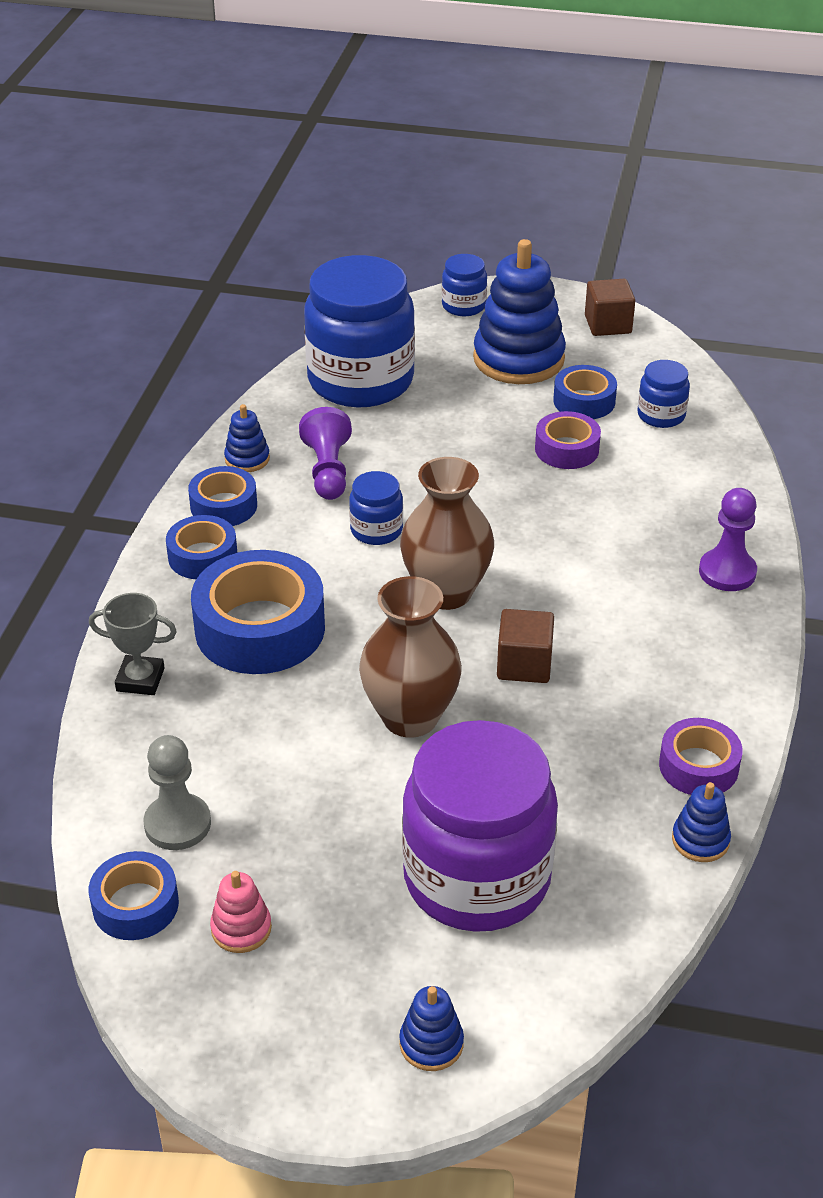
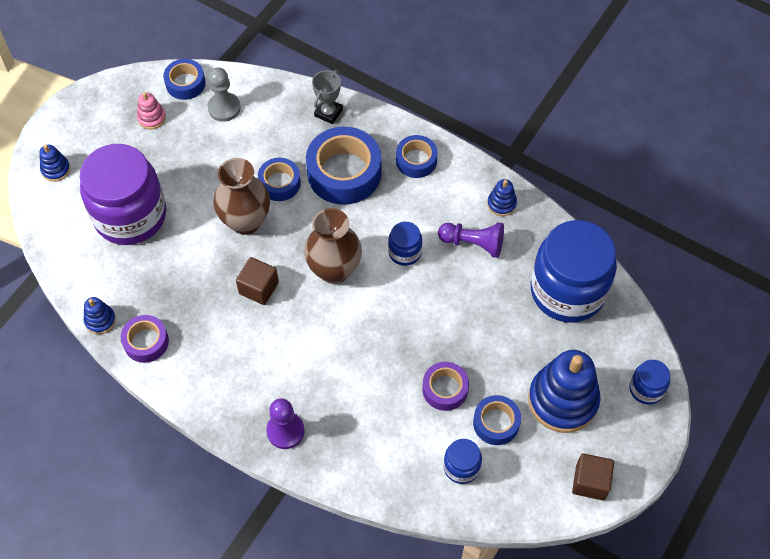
camera: 110 degrees right, 20 degrees up
(223, 506) = (459, 181): blue tape -> blue tape (279, 183)

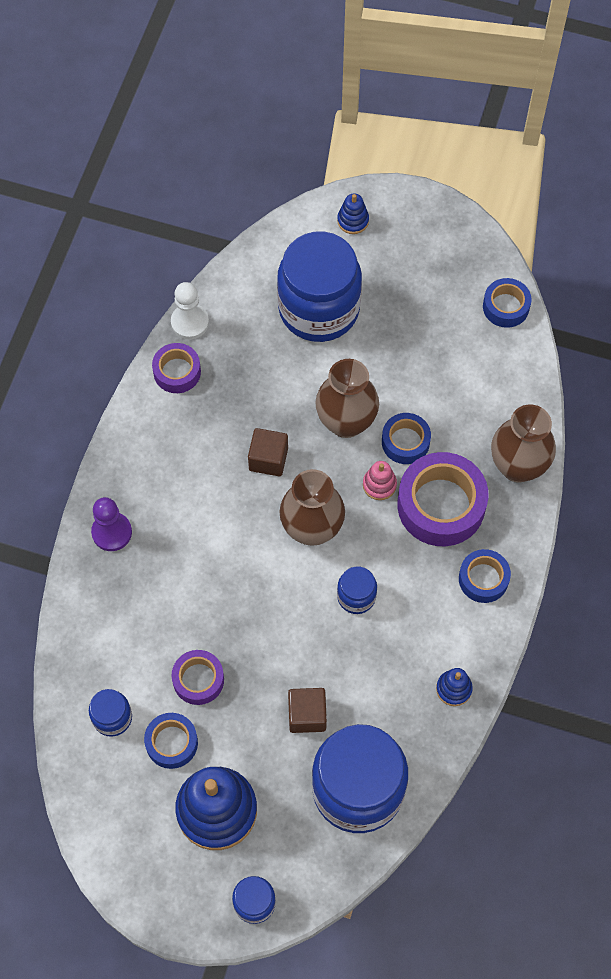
camera: 75 degrees right, 5 degrees up
(100, 320) = (190, 322): blue stacking toy -> white pawn
(130, 215) = (319, 309): purple jar -> blue jar
(152, 118) = (448, 288): pink stacking toy -> pink stacking toy (379, 485)
(224, 108) = (486, 356): grey pawn -> none
(328, 112) = (518, 466): grey trophy -> brown vase
(344, 173) = (441, 505): blue tape -> purple tape
(473, 243) = (390, 669): purple pawn -> none
(590, 482) = (126, 858): brown cube -> brown cube (307, 715)

